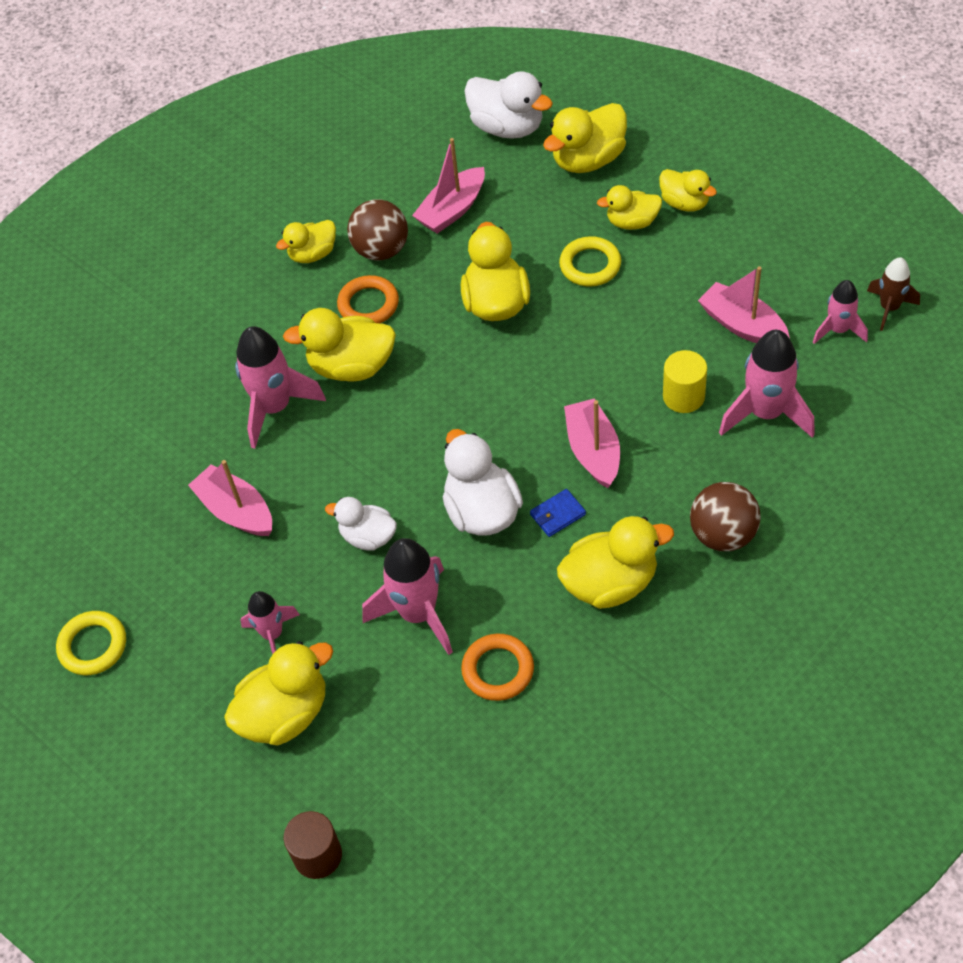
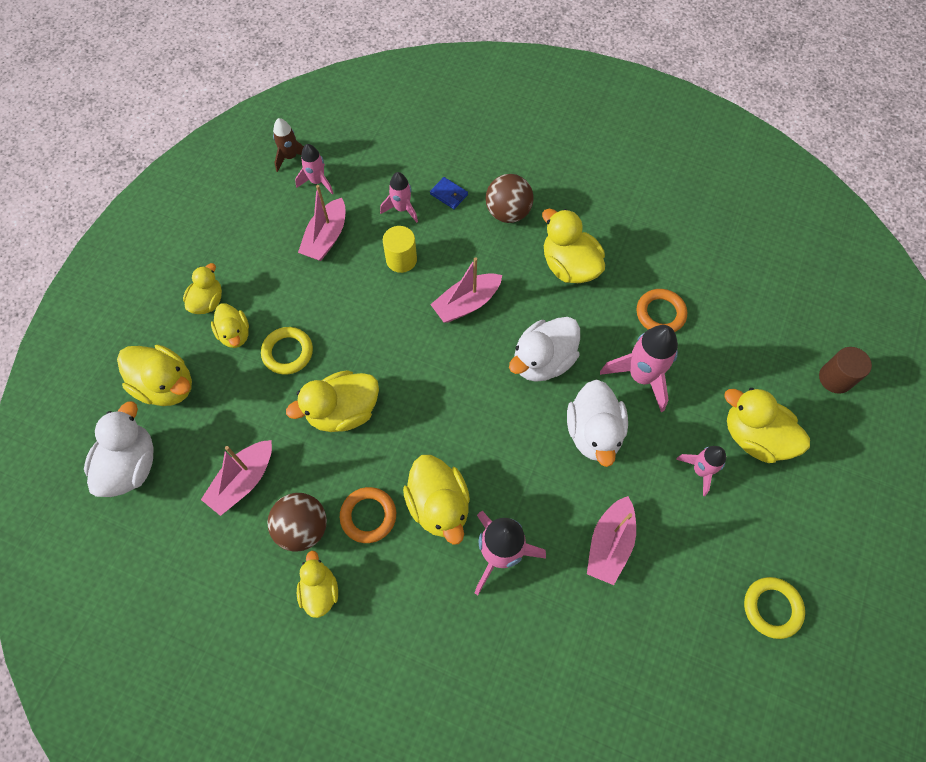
camera: 115 degrees left, 10 degrees up
(312, 254) = (320, 591): yellow duck -> yellow duck turned 135 degrees counterclockwise
(368, 537) = (593, 432): white duck -> white duck, size x1.59
(452, 210) = (243, 481): pink boat -> pink boat turned 105 degrees clockwise
(557, 514) = (528, 311): blue wallet -> blue wallet (449, 194)
(766, 413) = (402, 209): pink rocket -> pink rocket, size x0.60

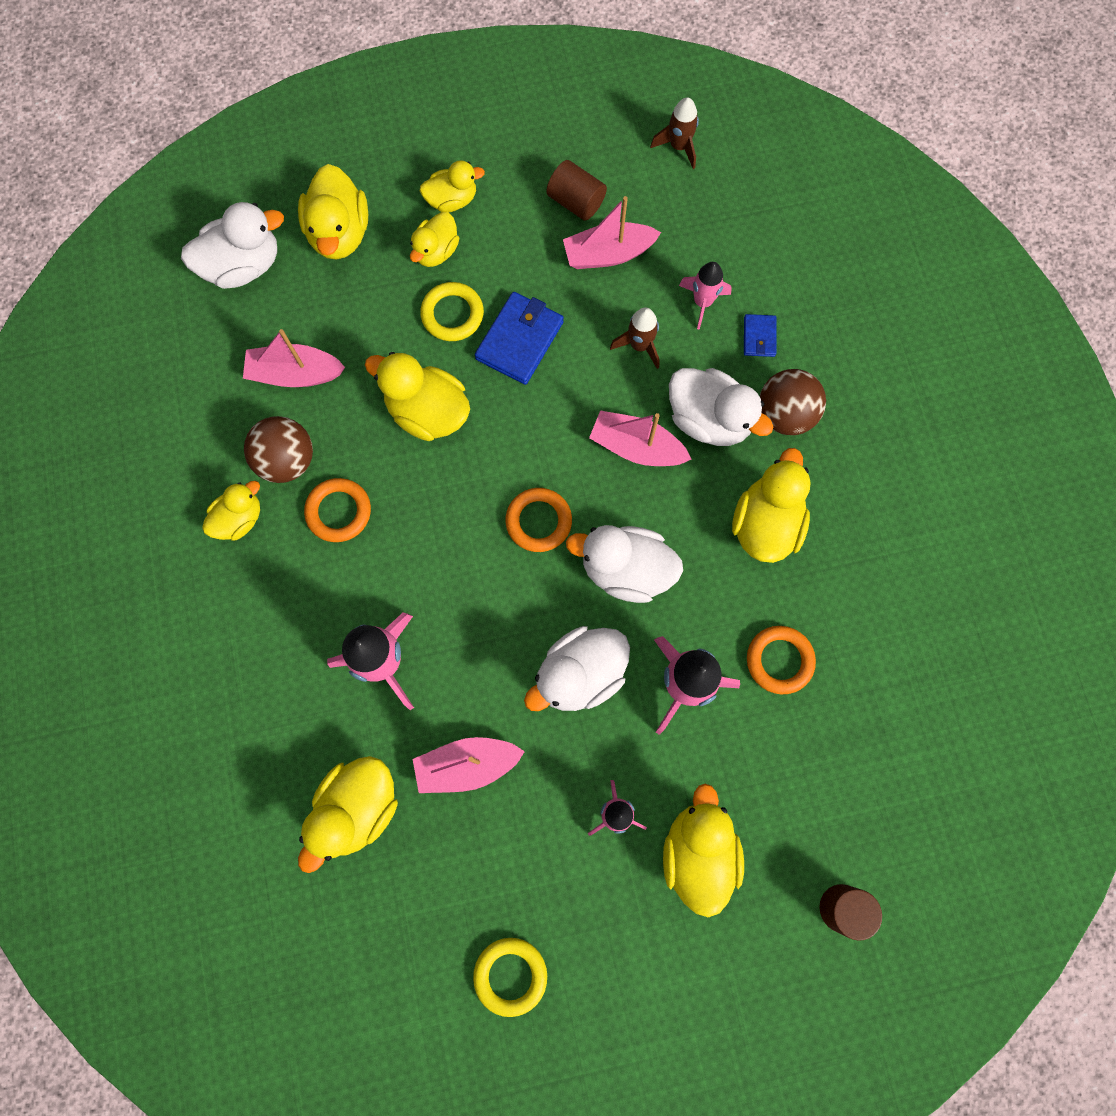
camera: 55 degrees right, 10 degrees up
(275, 233) = (576, 201): none -> brown cylinder
(317, 181) = (669, 195): pink rocket -> none
(340, 324) = (519, 340): none -> blue wallet
(401, 259) = (639, 345): yellow cylinder -> brown rocket
(439, 505) = (394, 570): yellow duck -> yellow duck (357, 808)
(472, 391) = (538, 521): none -> orange ring
(480, 253) = (709, 419): none -> white duck

